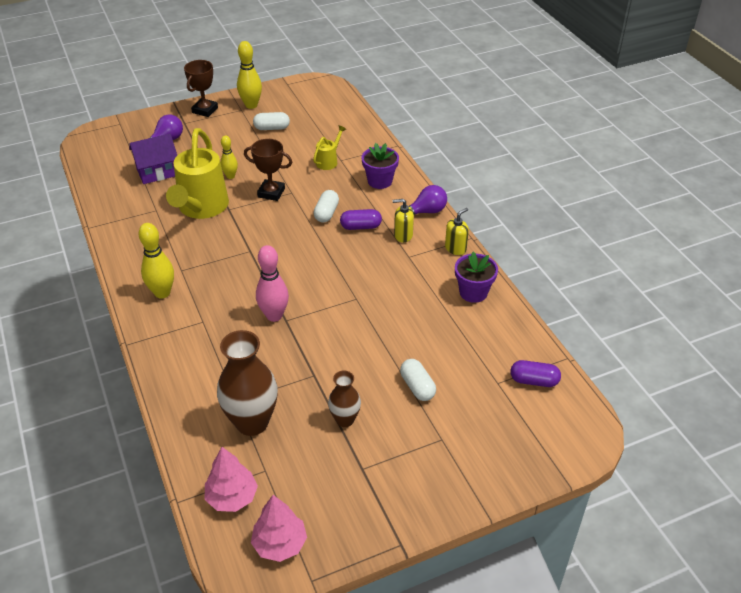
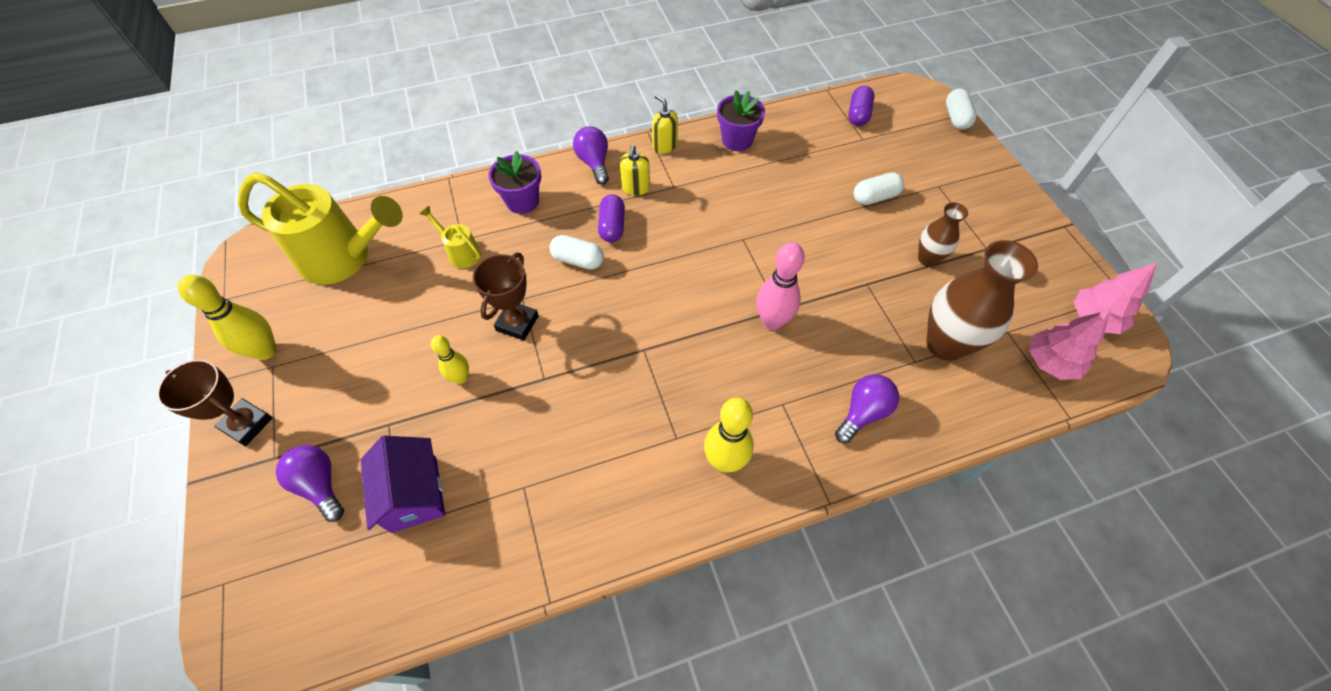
camera: 85 degrees left, 15 degrees up
(192, 365) = (863, 413): none -> purple light bulb
(201, 208) = (533, 417): yellow watering can -> yellow watering can (344, 258)
(272, 128) = (348, 321): white capsule -> white capsule (956, 118)

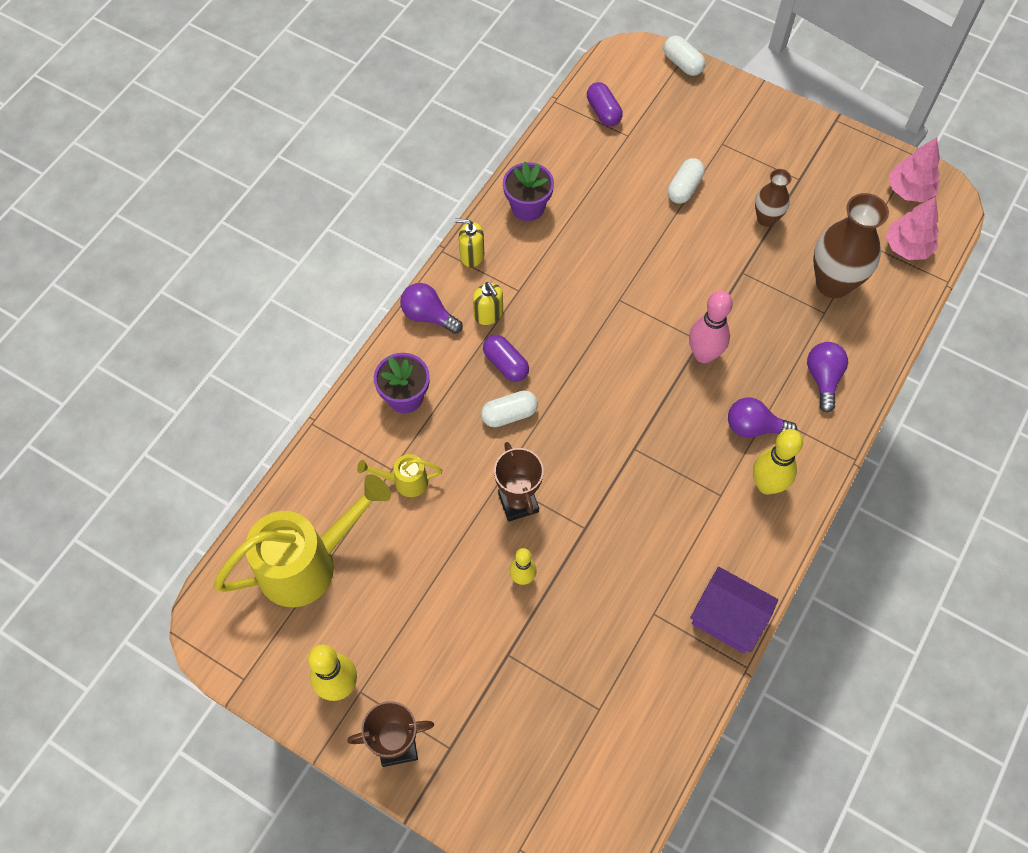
camera: 40 degrees left, 5 degrees up
(320, 484) = (508, 734): purple light bulb -> purple light bulb (753, 427)
(414, 494) = (584, 682): purple house -> purple house (728, 618)

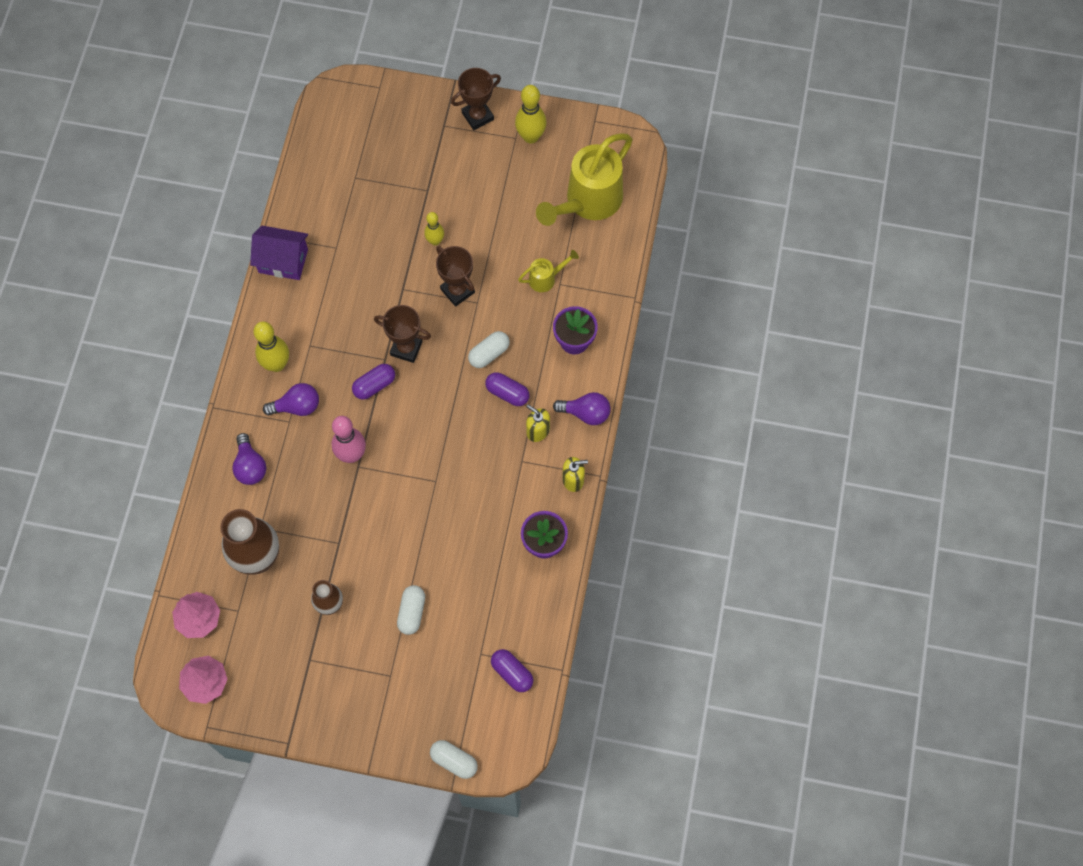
camera: 160 degrees right, 5 degrees up
(604, 453) = (406, 348): none -> brown trophy
(655, 422) = (374, 385): none -> purple capsule

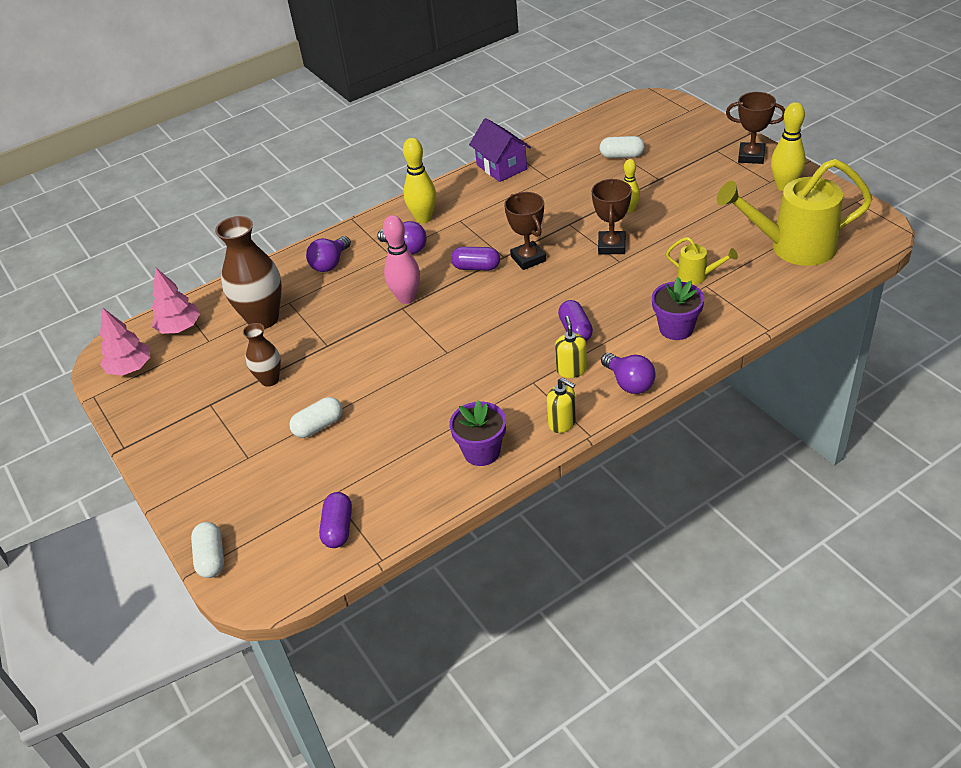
camera: 50 degrees right, 25 degrees down
(489, 354) = (590, 297): white capsule -> white capsule (621, 156)

